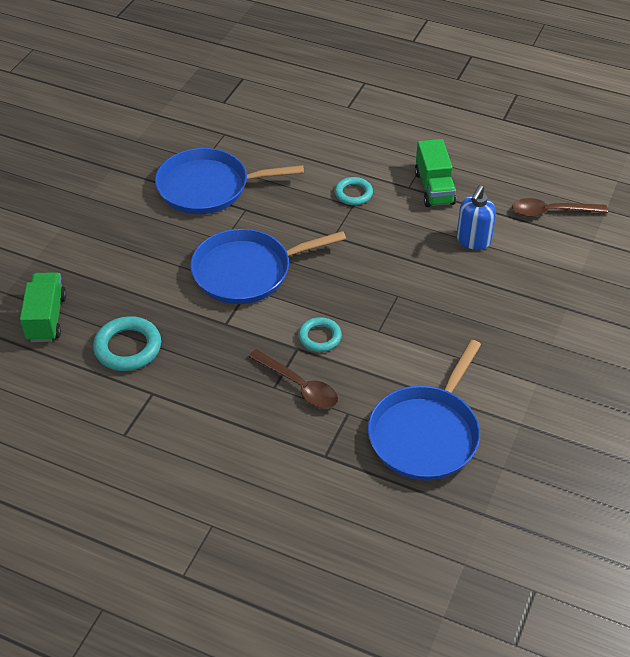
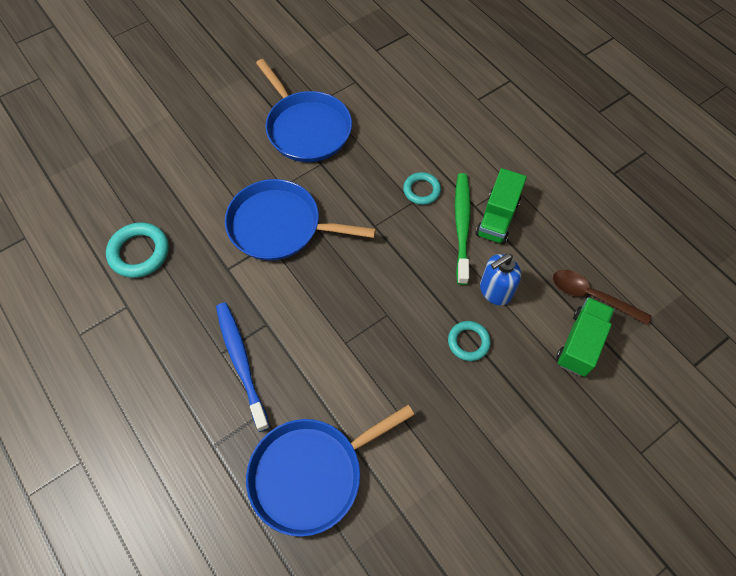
camera: 30 degrees right, 15 degrees up
(46, 318) = (101, 194): green truck -> green truck (580, 343)
(208, 187) = (306, 128): blue pan -> blue pan turned 150 degrees counterclockwise
(299, 386) = (241, 363): brown spoon -> blue toothbrush
(320, 337) = (292, 323): turquoise ring -> turquoise ring (468, 342)
(409, 206) = (462, 226): none -> green toothbrush

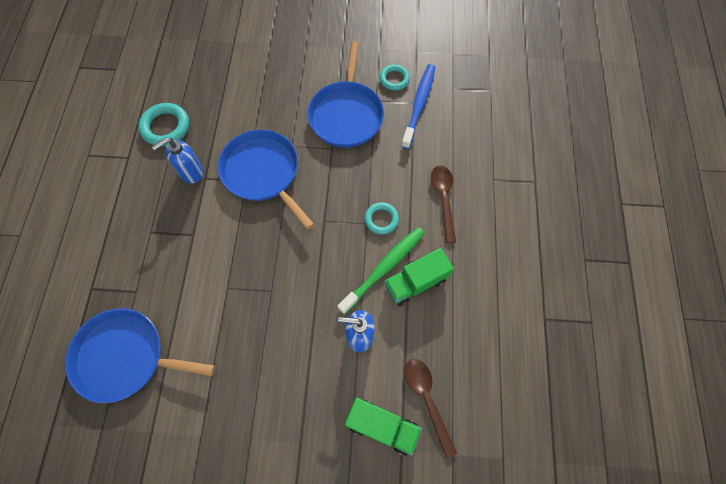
camera: 40 degrees right, 5 degrees up
(208, 273) = (191, 172): none -> blue soap dispenser
(241, 363) = (155, 248): blue toothbrush -> blue toothbrush (419, 105)
(455, 140) = (443, 199): none -> brown spoon
(468, 342) = (304, 356): turquoise ring -> turquoise ring (394, 79)
(580, 343) = (382, 426): green truck -> green truck turned 45 degrees clockwise

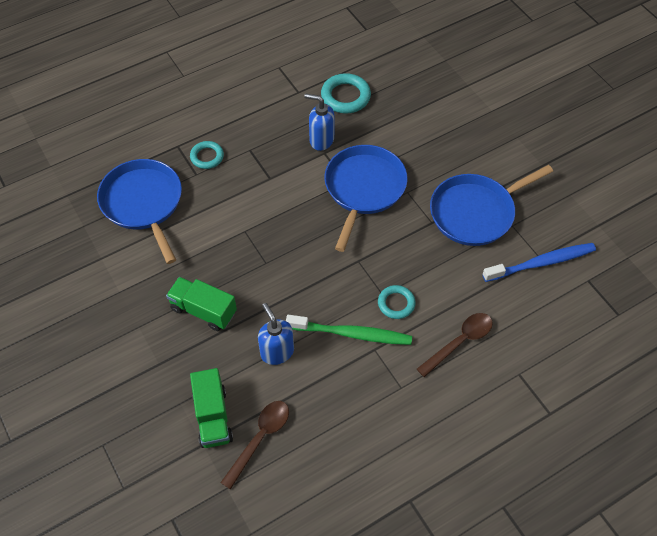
camera: 55 degrees right, 10 degrees down
(394, 79) = (549, 226): turquoise ring -> turquoise ring (207, 157)
(416, 282) = (358, 367): green truck -> green truck (203, 310)

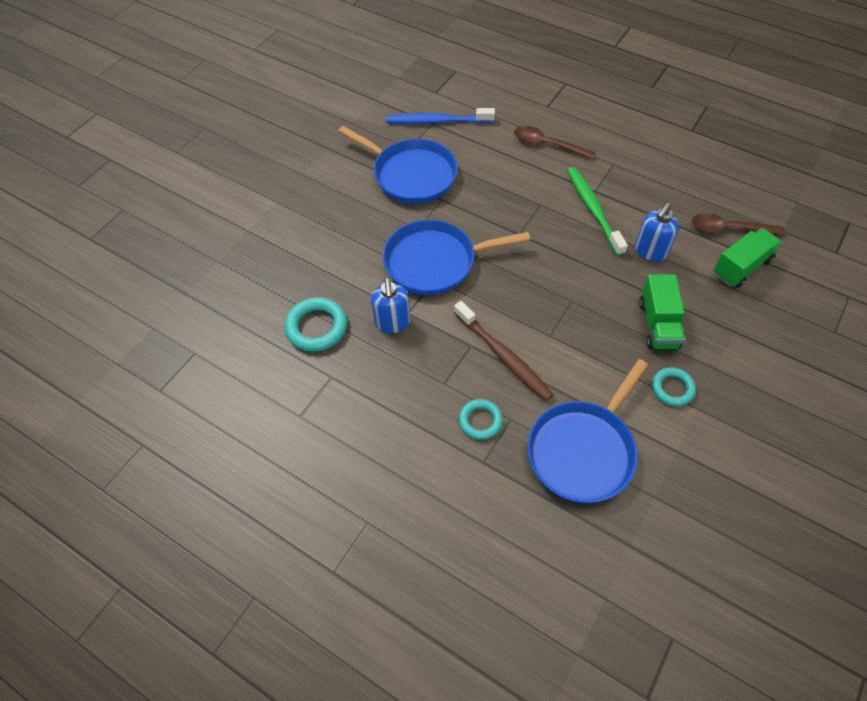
camera: 115 degrees left, 0 degrees up
(247, 193) = (503, 355): none -> brown toothbrush
(396, 303) = (542, 193): turquoise ring -> turquoise ring (672, 388)
(541, 263) = (437, 121): blue toothbrush -> blue toothbrush turned 45 degrees counterclockwise

